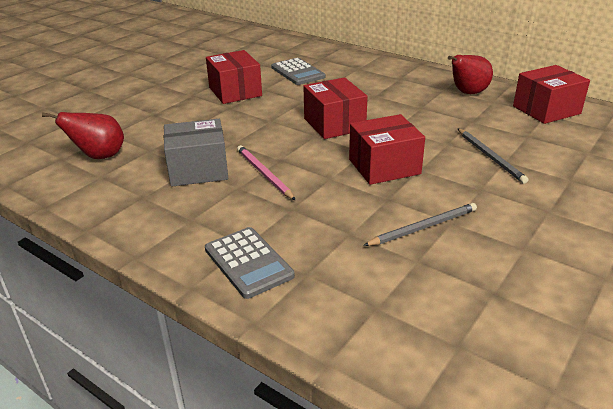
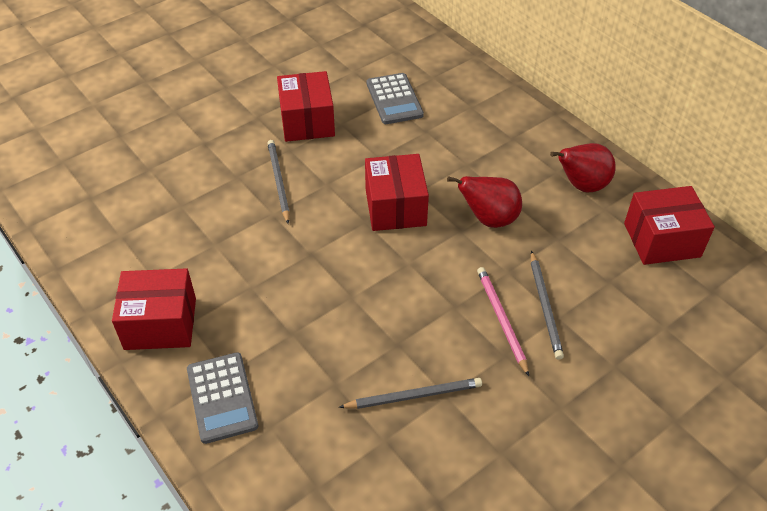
camera: 15 degrees right, 15 degrees up
(99, 156) = (128, 203): red pear -> red pear (489, 219)
(198, 170) = (220, 249): grey box -> none
(229, 125) = (278, 181): none -> grey pencil
(264, 174) = (285, 273): pink pencil -> pink pencil (501, 320)
(384, 166) = (418, 293): red box -> red box (160, 323)

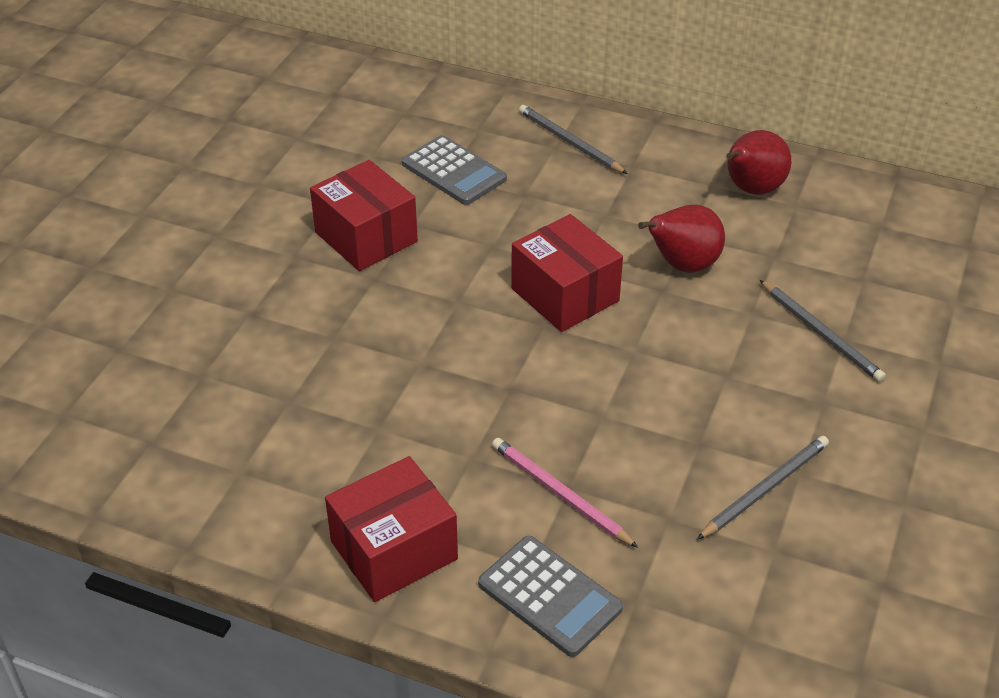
camera: 30 degrees left, 5 degrees down
(278, 181) = (394, 322): grey pencil -> grey pencil (569, 142)
(501, 320) = (788, 367): pink pencil -> pink pencil (560, 494)
(661, 240) = (879, 215): red box -> none

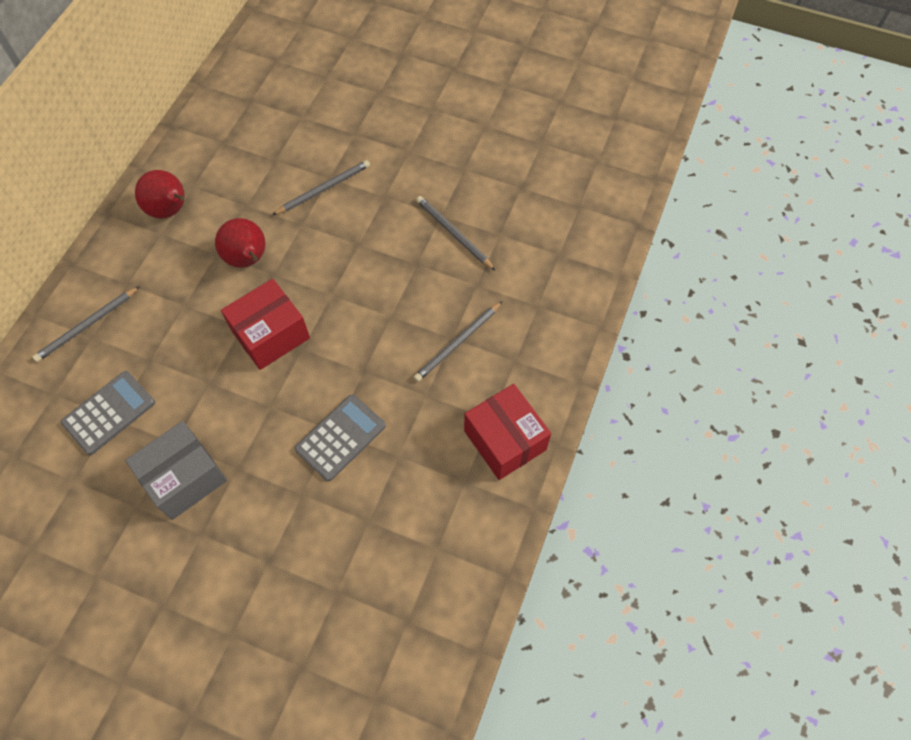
camera: 90 degrees left, 20 degrees up
(366, 237) = (184, 478): red box -> grey box
(549, 596) = (537, 351): grey calculator -> grey calculator (340, 437)
(560, 494) = (457, 343): pink pencil -> grey pencil

